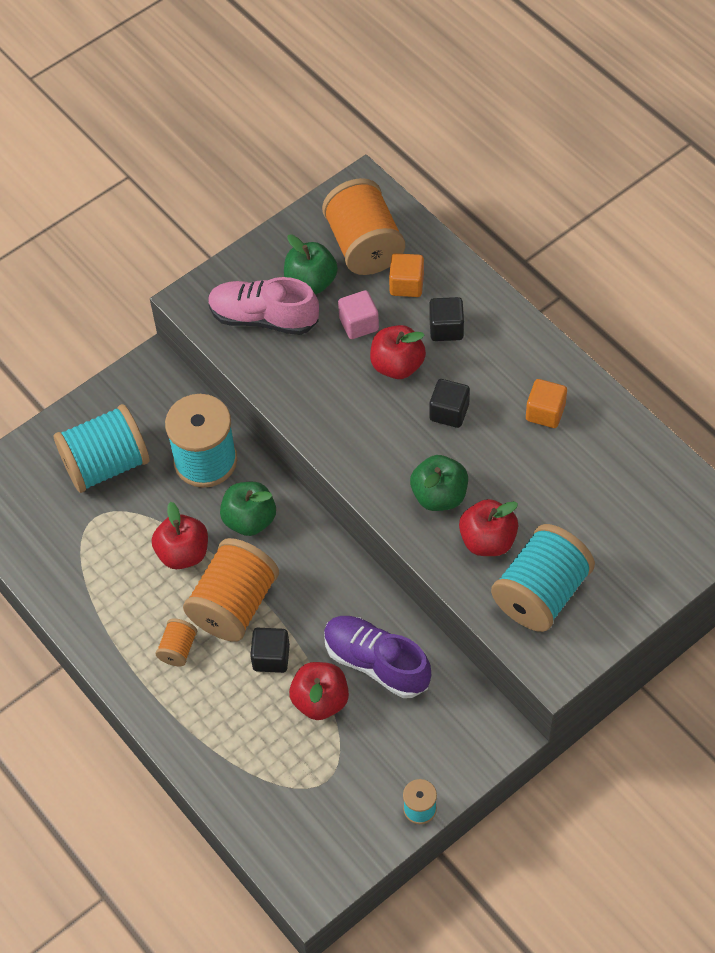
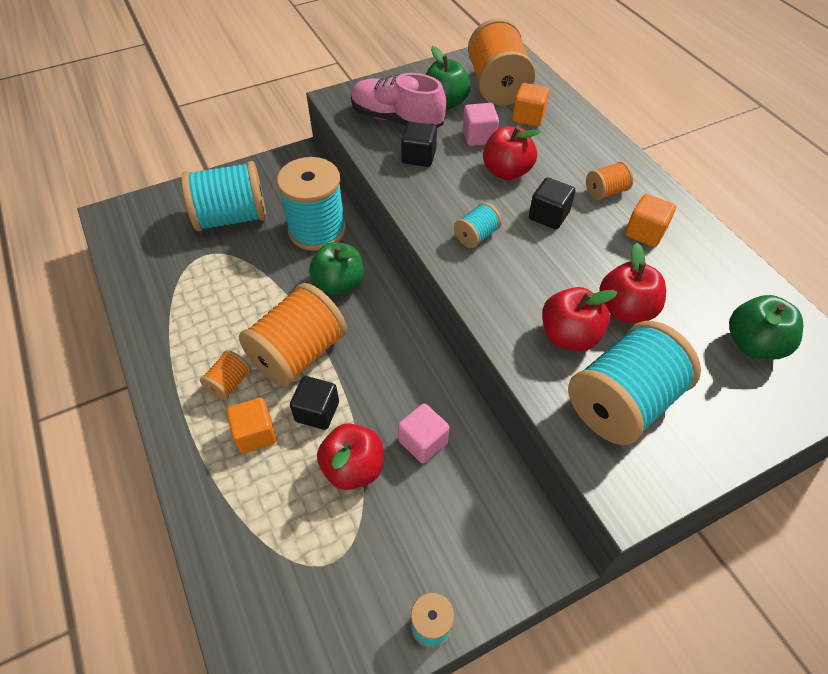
camera: 10 degrees right, 5 degrees down
(183, 553) = (268, 299): red apple -> red apple (625, 310)
(221, 691) = (255, 434): none -> orange cube
(376, 663) = (423, 442): purple shoe -> pink cube
(383, 451) = (476, 236): none -> turquoise spool
(439, 496) = (525, 284): green apple -> green apple (753, 344)
(446, 328) = (558, 152): black cube -> black cube (419, 157)
(501, 370) = (605, 192): none -> orange spool

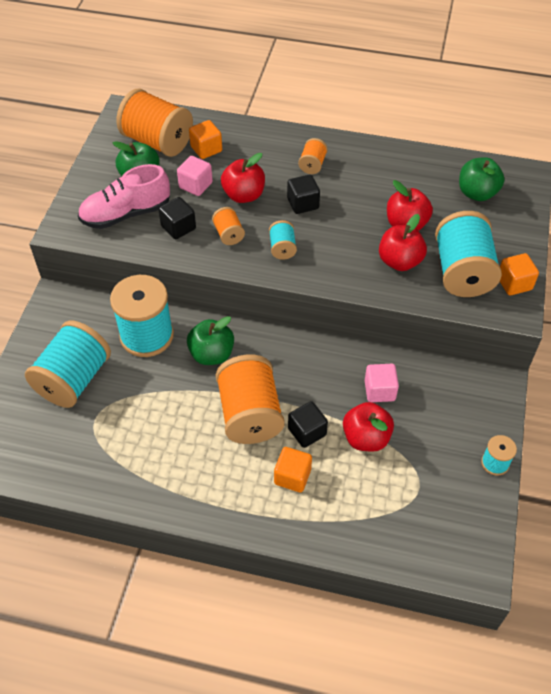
camera: 50 degrees left, 0 degrees up
(229, 383) = (236, 469): orange spool -> orange spool (228, 234)
(645, 232) = (361, 173): orange cube -> orange cube (514, 283)

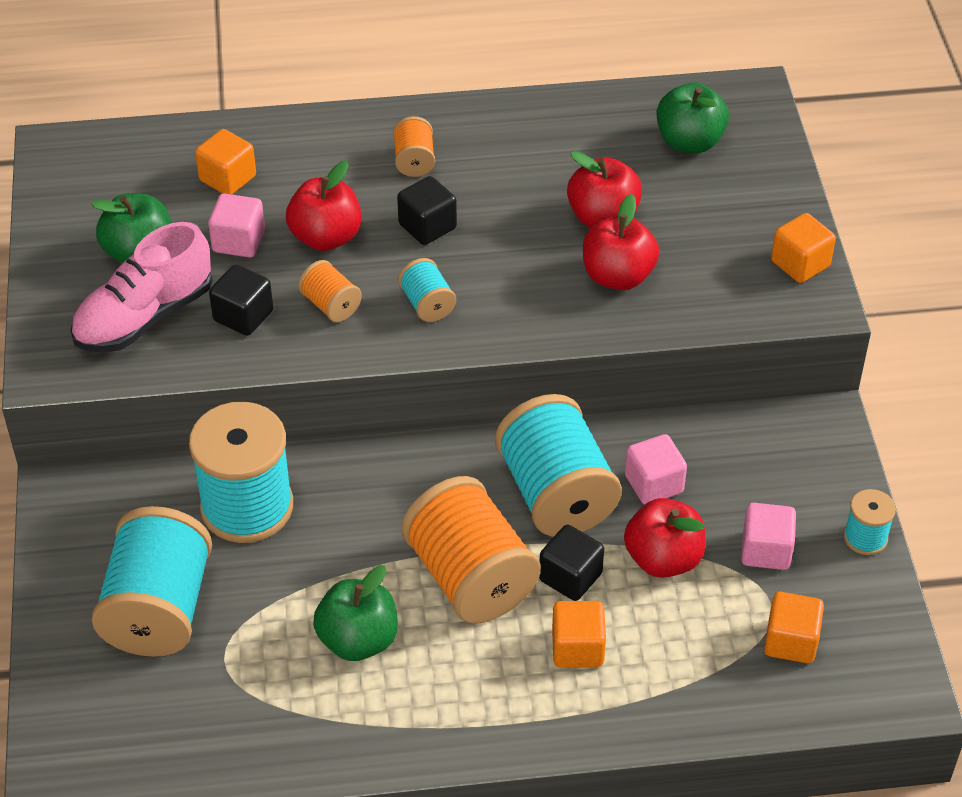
camera: 20 degrees left, 5 degrees down
(157, 141) = (138, 186): orange spool -> none
(212, 354) = (367, 505): green apple -> green apple (358, 640)
(421, 514) = (791, 641): none -> orange cube
(430, 452) = (765, 550): none -> pink cube
(462, 272) = (718, 267): turquoise spool -> turquoise spool (556, 494)

